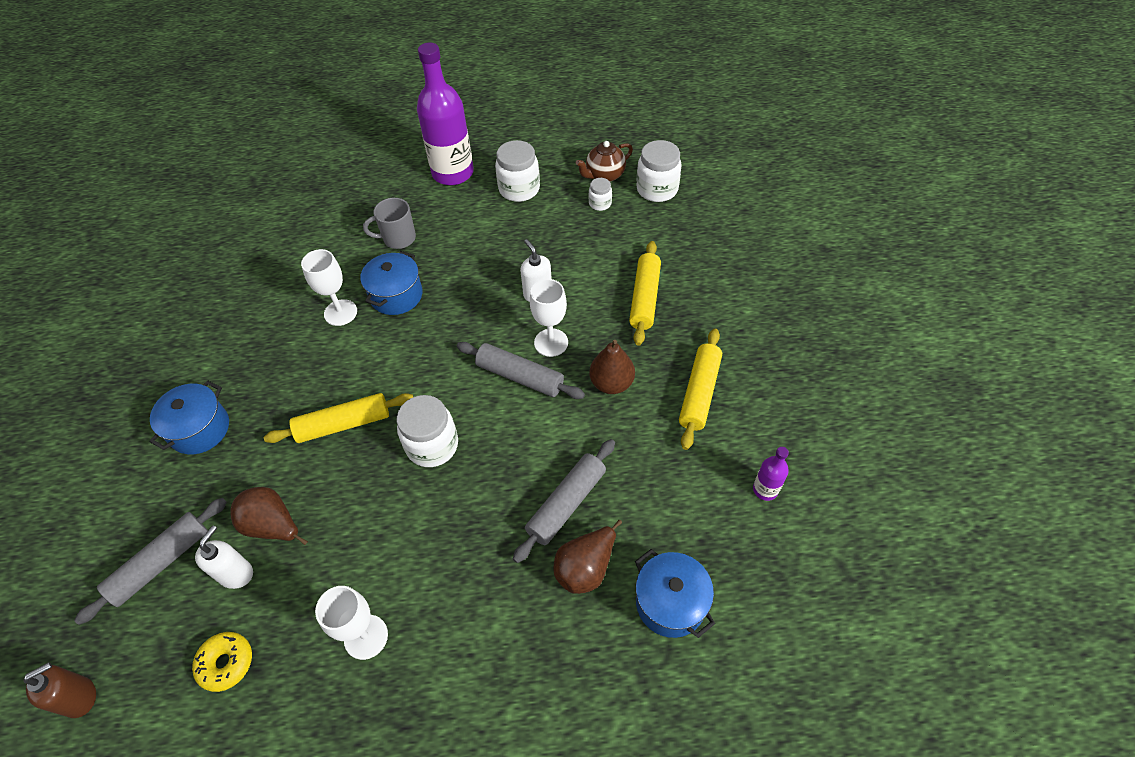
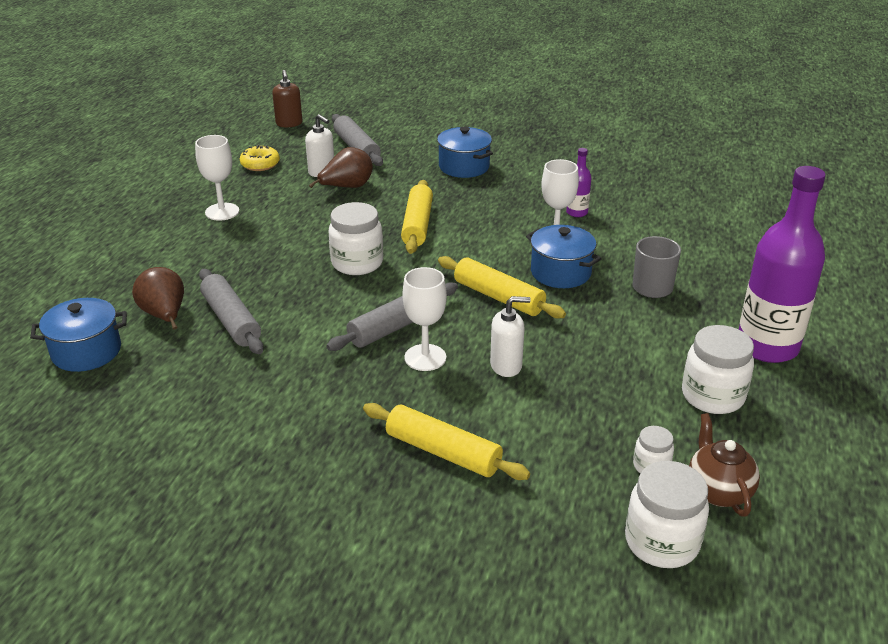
camera: 110 degrees right, 20 degrees down
(611, 383) = (337, 385): brown pear -> none
(699, 393) = (269, 448): yellow rolling pin -> yellow rolling pin (499, 297)
(765, 489) = (114, 453): purple bottle -> purple bottle (577, 212)

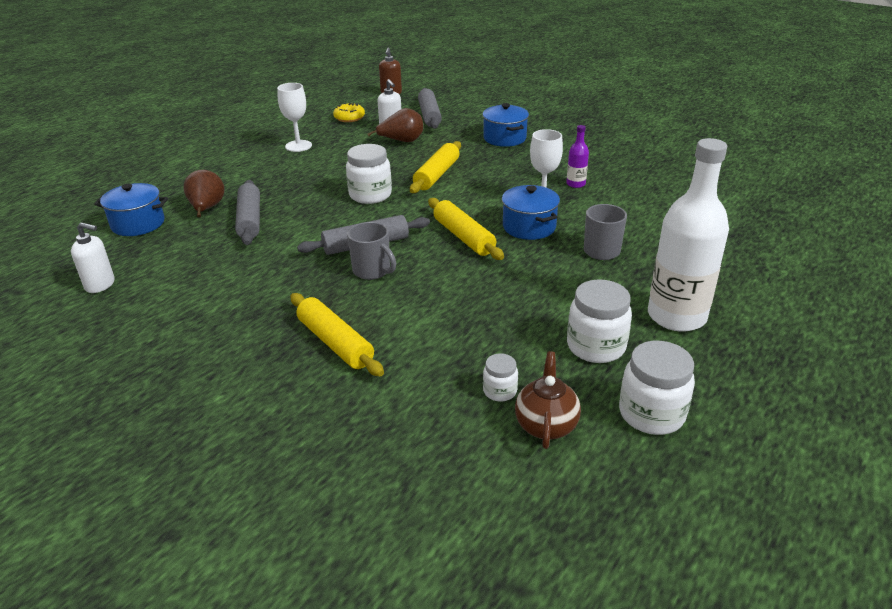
camera: 20 degrees right, 0 degrees up
(425, 357) = (372, 271): white goblet -> grey mug
(506, 366) = (432, 289): white soap dispenser -> white soap dispenser (100, 285)
(661, 542) = (465, 454): white jar -> white jar (651, 414)
(767, 346) = (676, 316): purple bottle -> white bottle

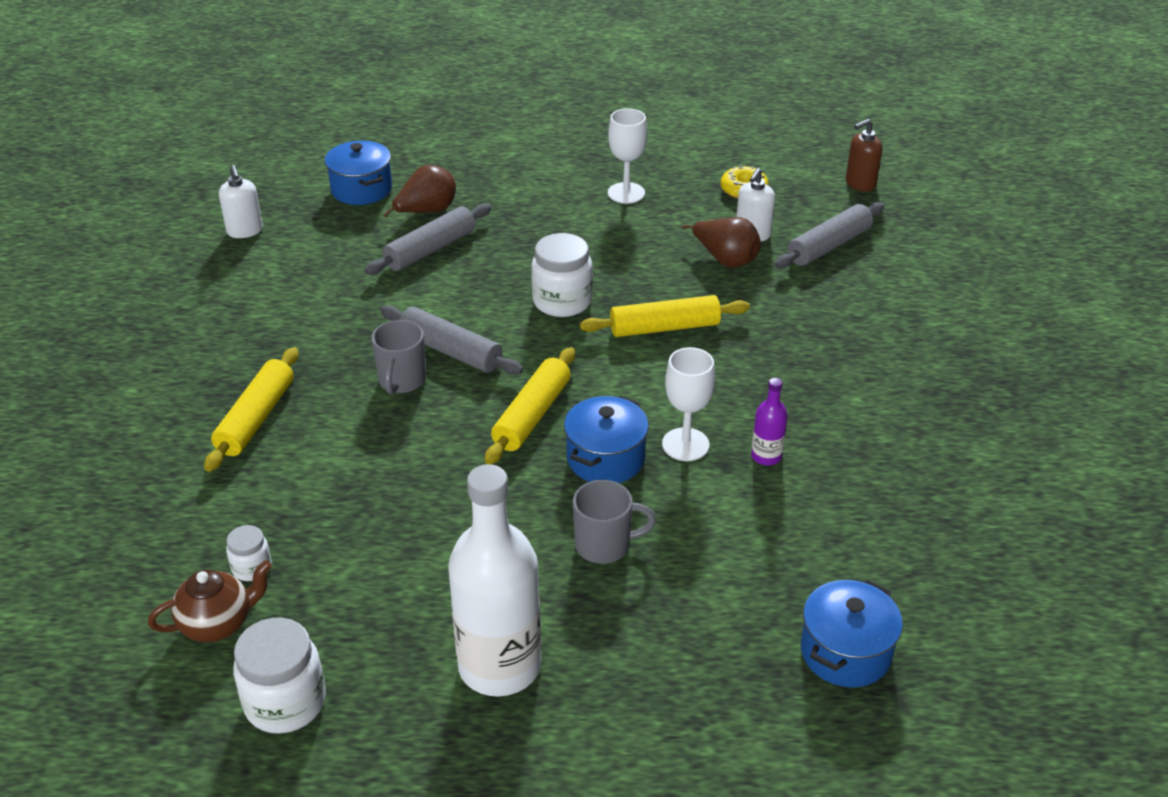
camera: 55 degrees right, 5 degrees up
(504, 138) = (835, 338): blue pot -> blue pot (845, 652)
(596, 347) = (382, 614): white jar -> none

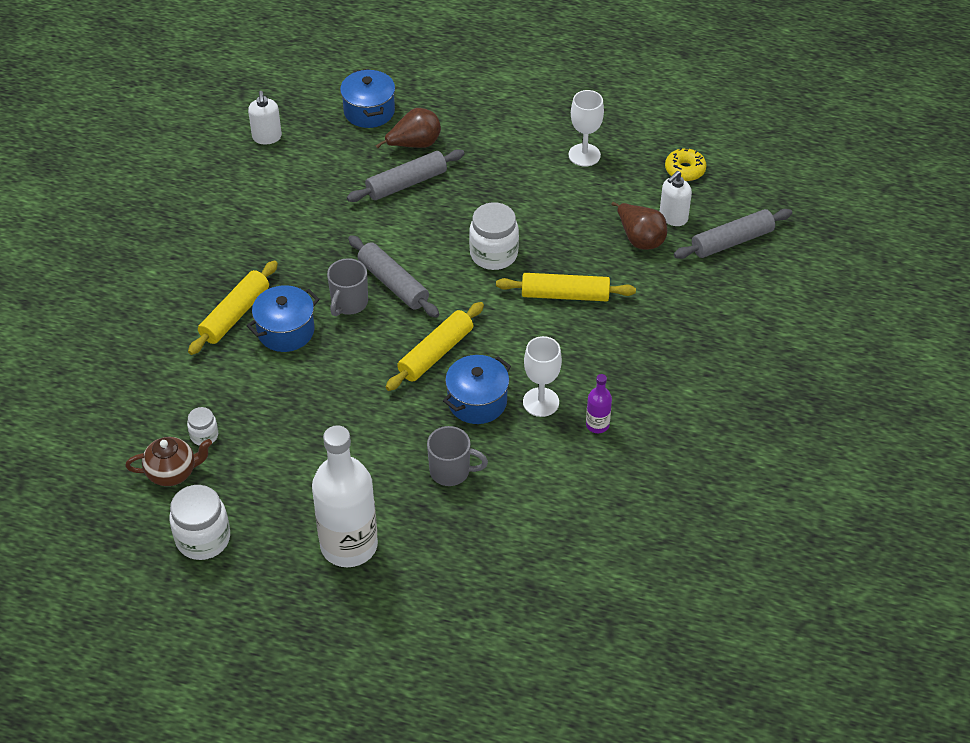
camera: 15 degrees right, 10 degrees up
(845, 652) = (588, 589): blue pot -> blue pot (286, 331)
(860, 184) = (788, 182): brown soap dispenser -> none

